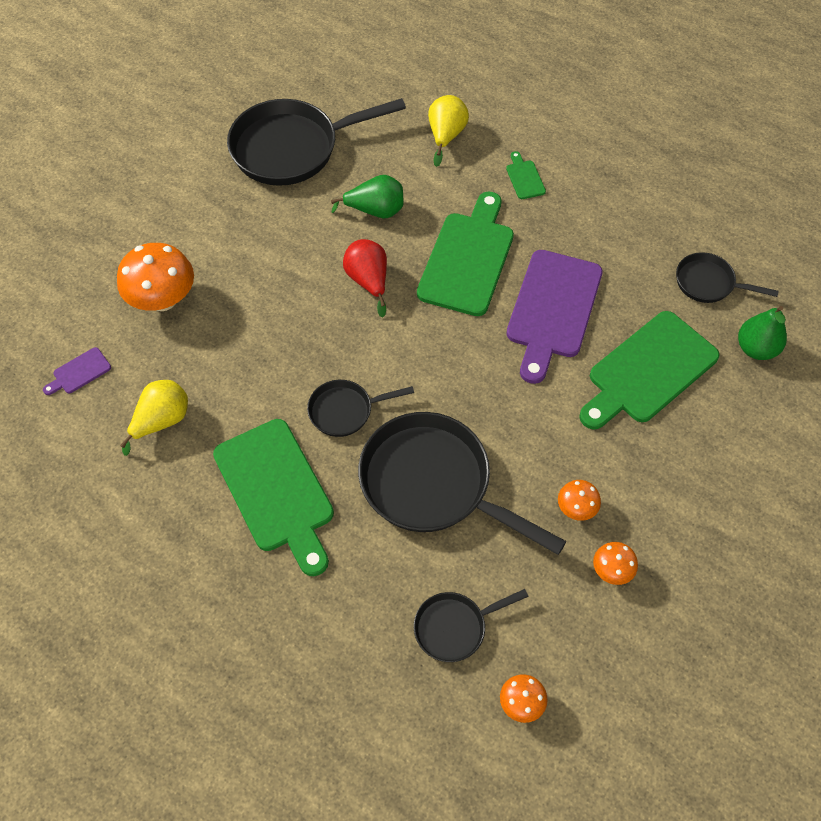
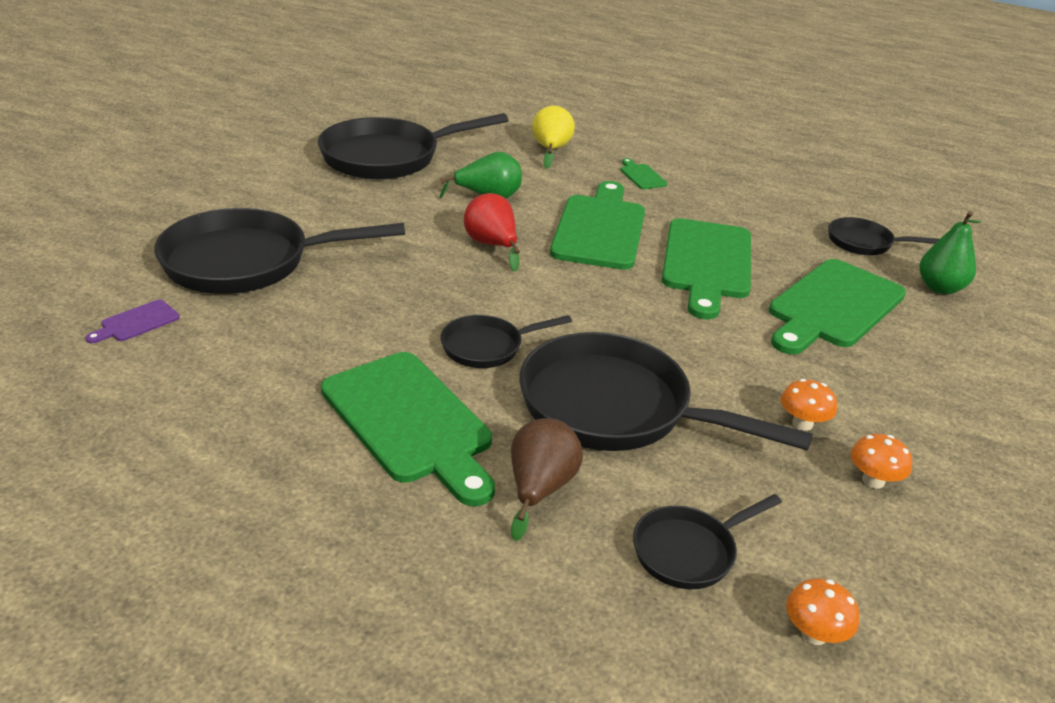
camera: 10 degrees left, 25 degrees down
(162, 421) = (248, 362): yellow pear -> none
(163, 299) = (246, 262): orange mushroom -> black pan
(361, 563) = (540, 489): none -> brown pear
(552, 309) = (706, 263): purple cutting board -> green cutting board

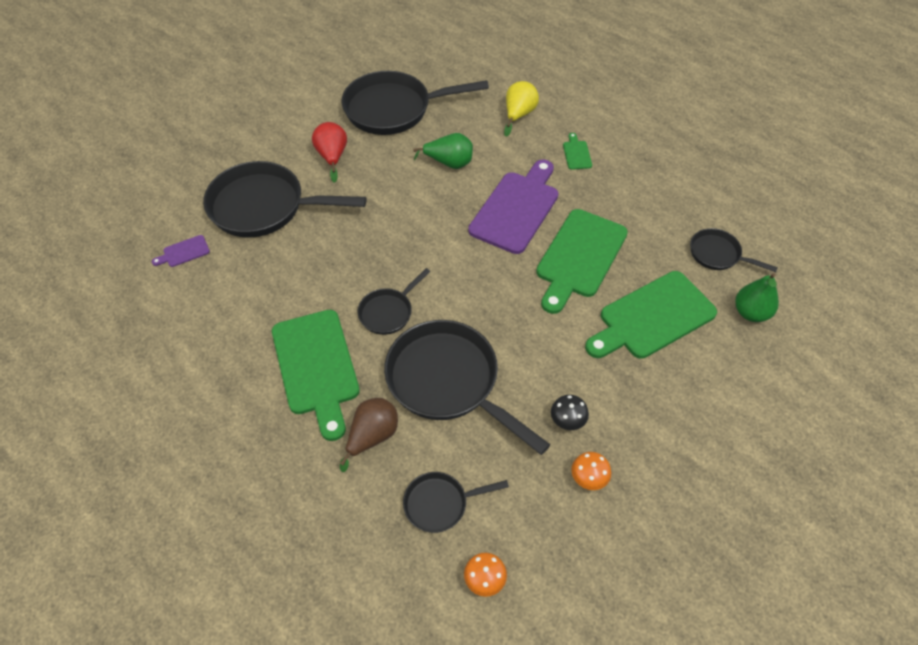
camera: 20 degrees right, 20 degrees up
(487, 347) = (388, 312): black pan -> black pan turned 45 degrees counterclockwise
(492, 245) = (431, 215): red pear -> red pear (332, 157)
(600, 229) = (516, 209): green cutting board -> purple cutting board
(802, 423) = (567, 421): orange mushroom -> black mushroom

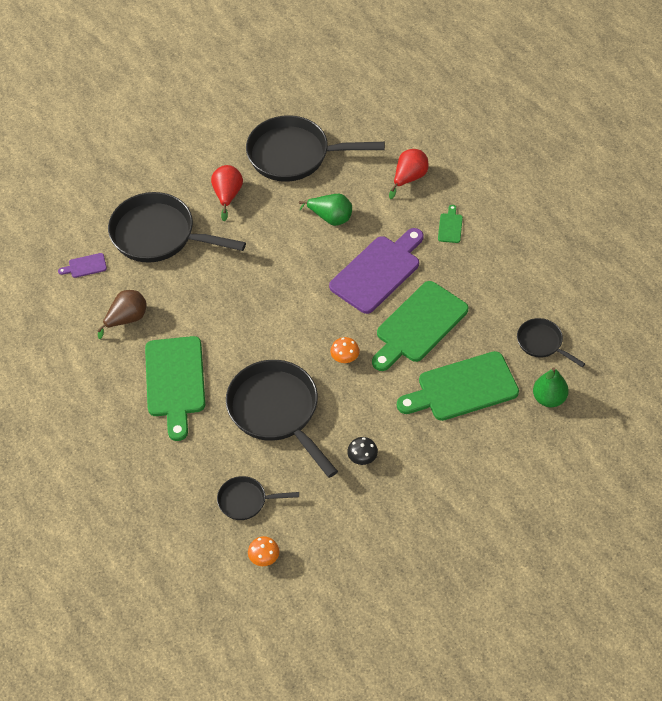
camera: 15 degrees right, 0 degrees up
(372, 436) = (207, 443): brown pear -> brown pear (127, 319)
(388, 312) = (243, 346): black pan -> none
(519, 115) = (409, 178): yellow pear -> red pear
(588, 478) = (364, 503): orange mushroom -> orange mushroom (345, 358)

